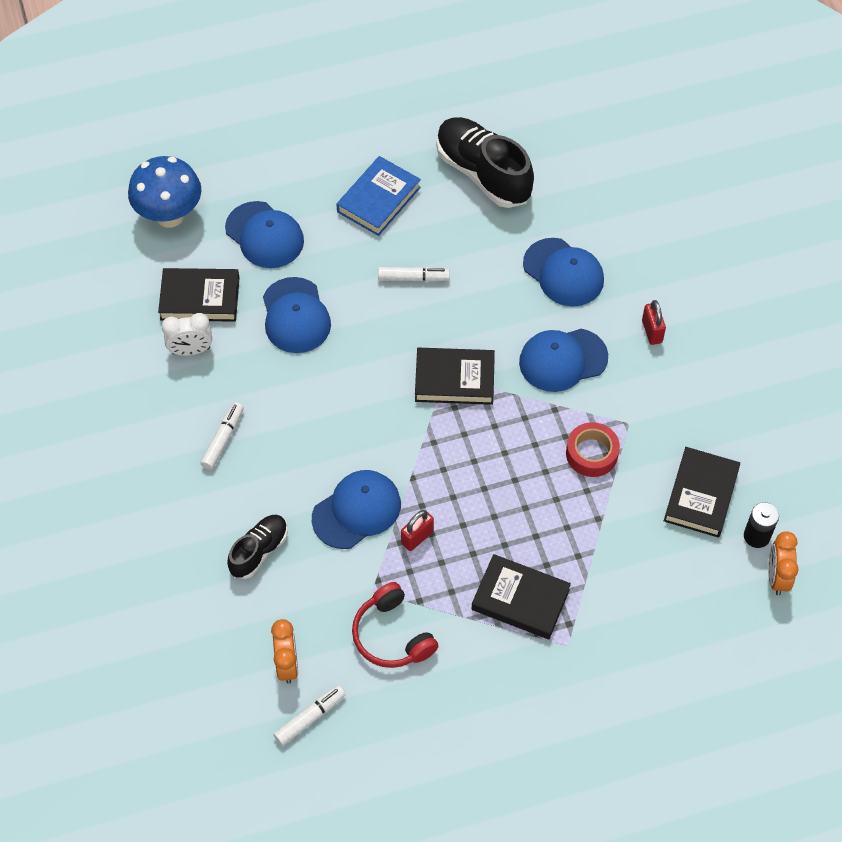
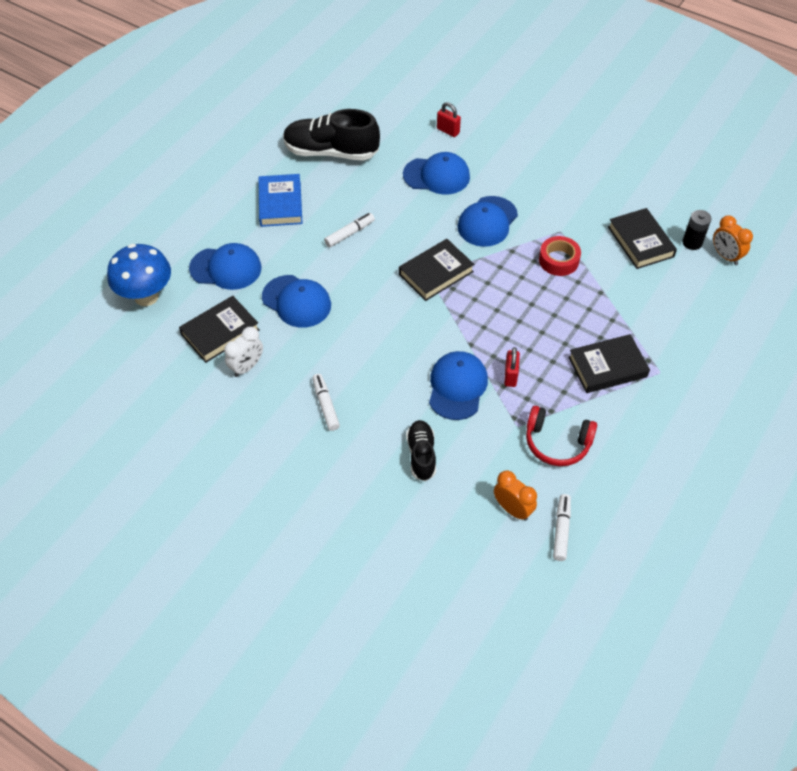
camera: 40 degrees left, 5 degrees down
(652, 331) = (520, 175): red padlock -> red padlock (448, 131)

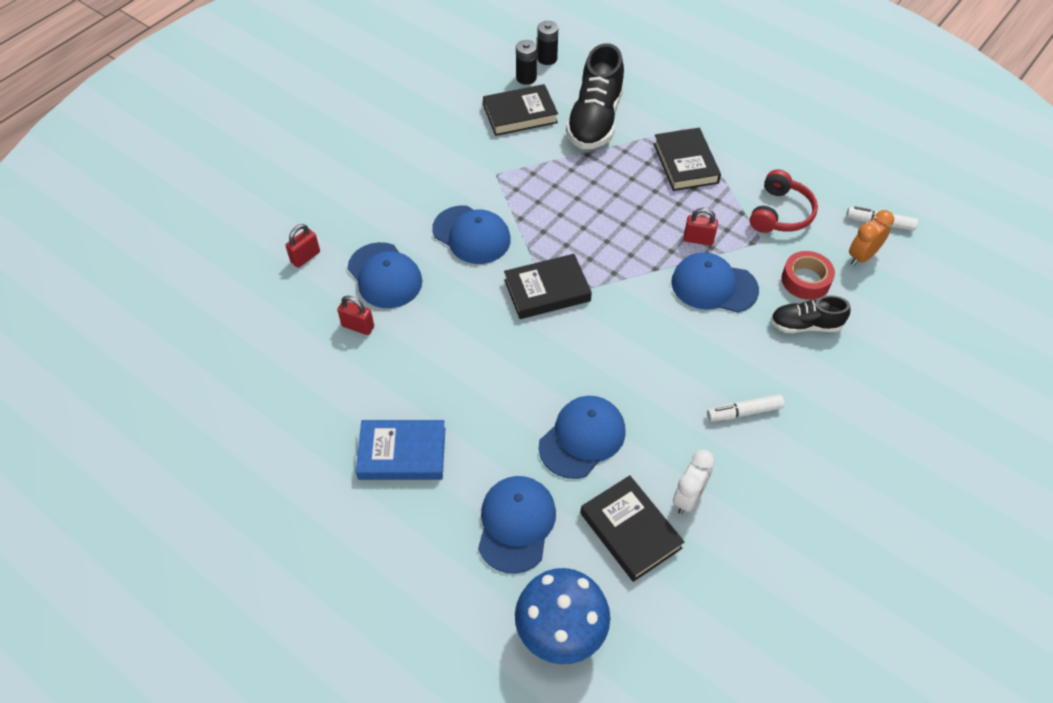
camera: 85 degrees left, 0 degrees up
(247, 367) = (688, 498): white clock -> white clock turned 75 degrees clockwise
(331, 152) = (312, 388): black shoe -> black shoe (595, 120)
(349, 233) = (471, 374): white marker -> none
(386, 167) = (358, 326): none -> red padlock
(436, 176) = (385, 276): blue cap -> blue cap turned 135 degrees clockwise
(436, 273) = (547, 290): black book -> black book turned 75 degrees counterclockwise
(558, 260) = (539, 181): red tape -> red tape (805, 280)
(725, 256) = (547, 58): orange clock -> black battery

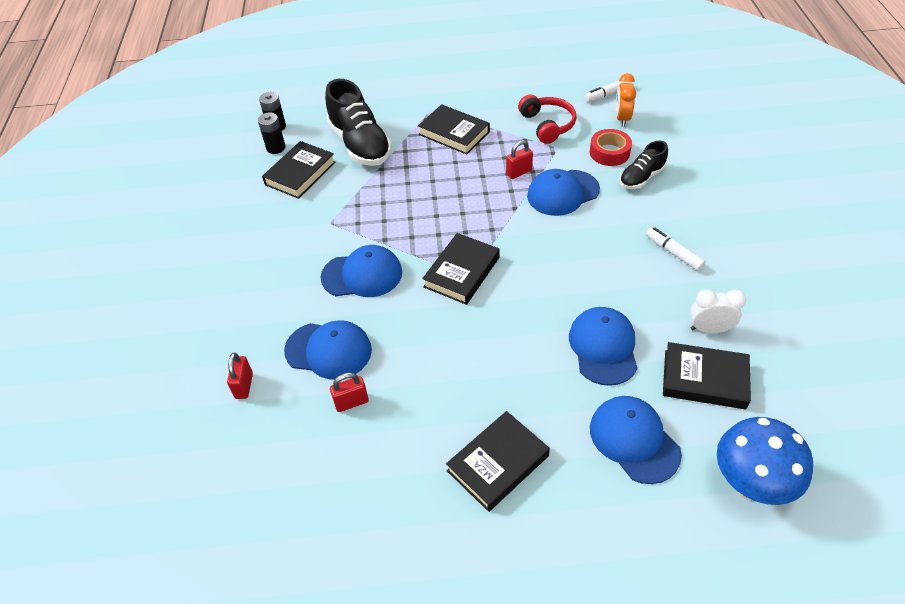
camera: 40 degrees left, 5 degrees down
(402, 453) = (498, 463): blue book -> black book
(688, 498) = (709, 329): white clock -> white clock turned 75 degrees counterclockwise
(744, 412) = (673, 253): white marker -> white marker turned 105 degrees clockwise

